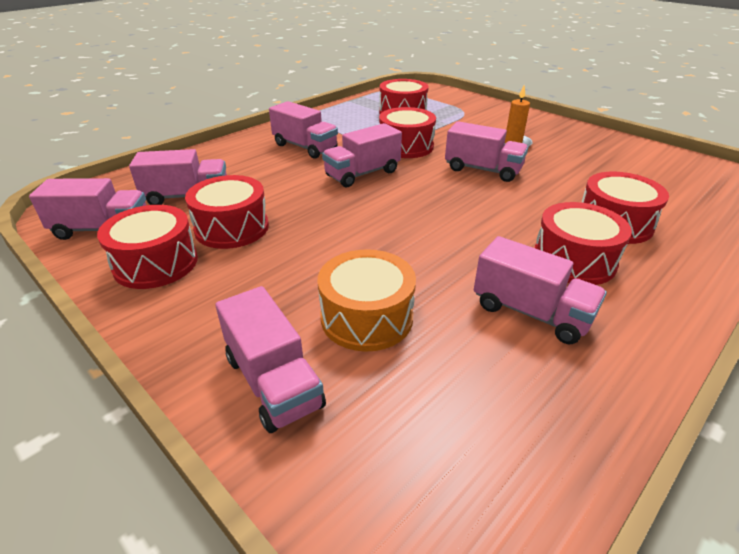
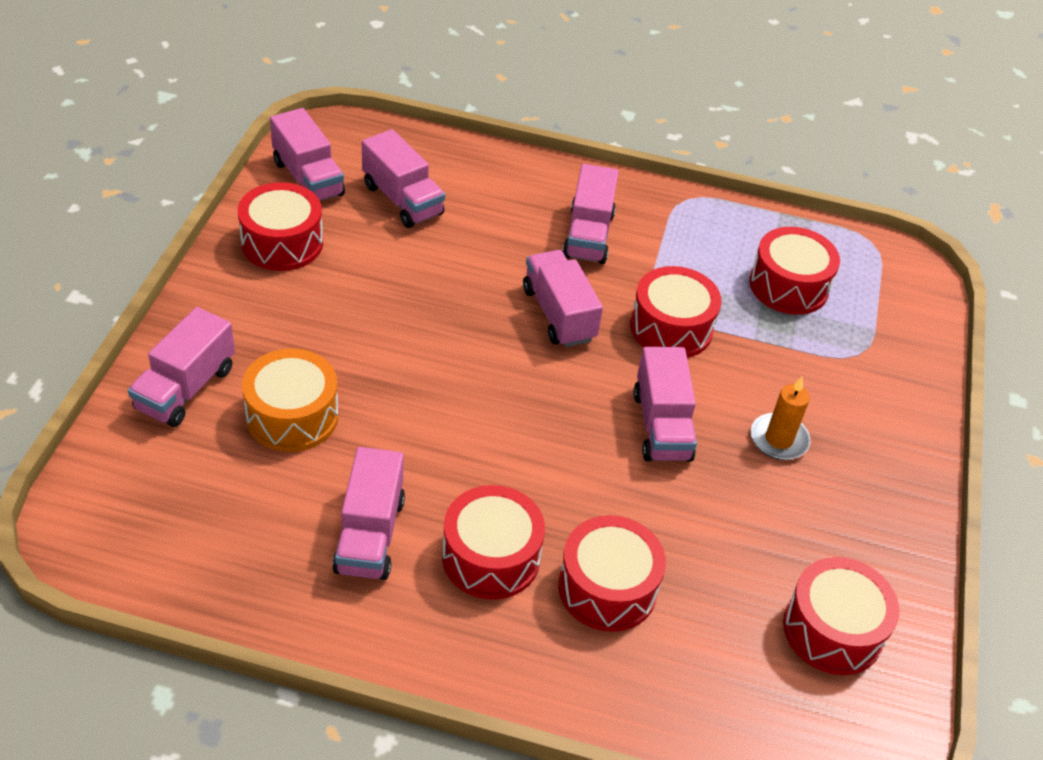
camera: 55 degrees right, 10 degrees up
(232, 228) = (369, 262): red drum -> red drum (832, 630)
(362, 174) = (559, 314): pink truck -> pink truck turned 45 degrees clockwise

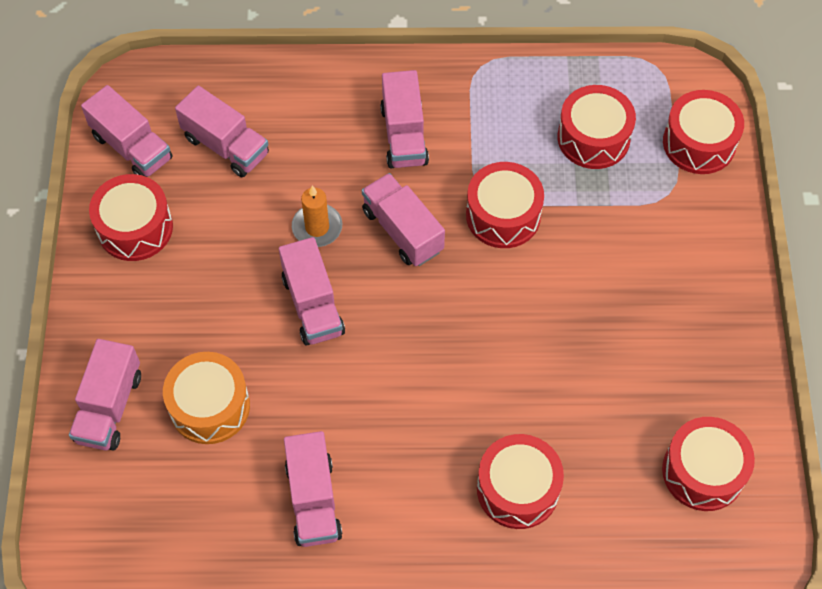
camera: 10 degrees left, 15 degrees up
(491, 557) = (417, 490): red drum -> red drum (699, 143)
(661, 426) = (521, 320): pink truck -> pink truck (313, 305)
(779, 439) = (621, 303): orange candle -> orange candle (317, 227)

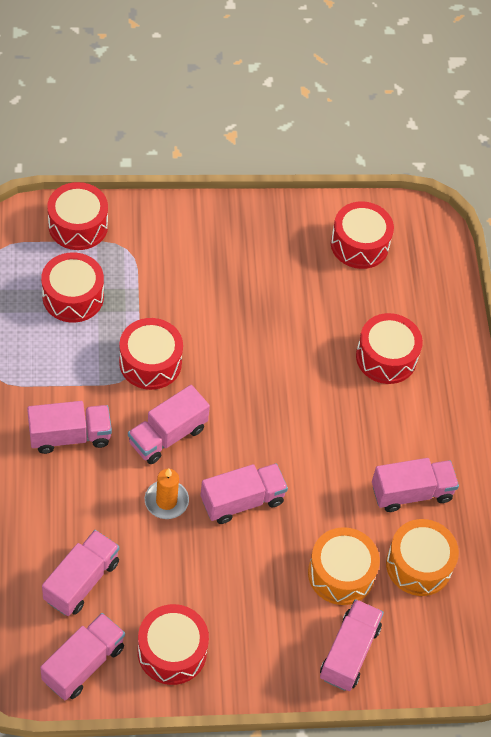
camera: 100 degrees left, 5 degrees down
(109, 407) = (349, 652): pink truck -> pink truck turned 75 degrees counterclockwise
(213, 498) = (418, 565): none -> orange drum

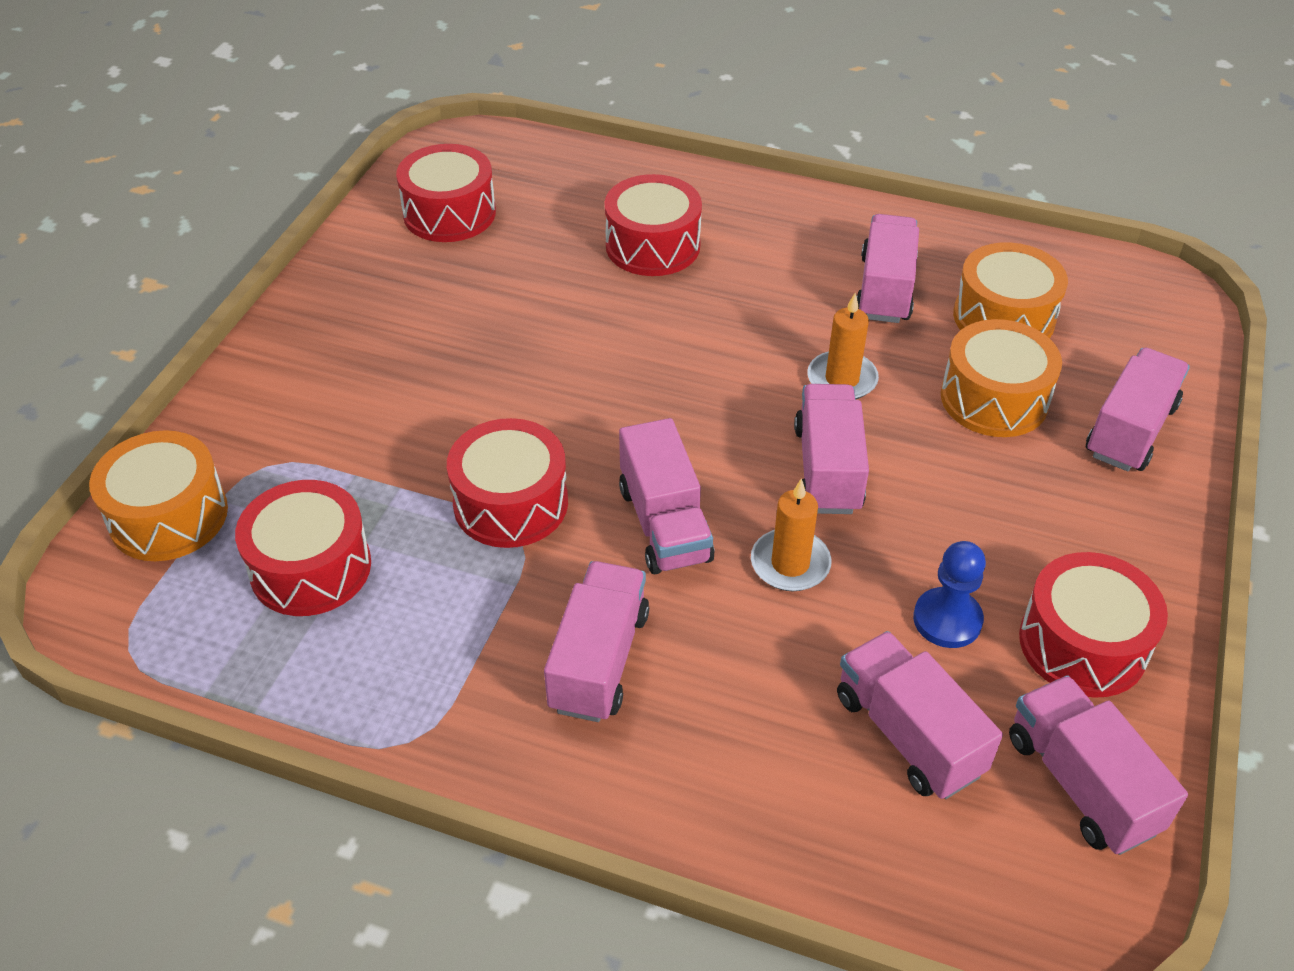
camera: 60 degrees left, 10 degrees down
(78, 226) = (168, 516): red drum -> orange drum
(160, 583) = (947, 620): none -> blue pawn
(318, 490) = (842, 379): none -> orange candle
(349, 652) = (1130, 430): pink truck -> pink truck turned 75 degrees clockwise

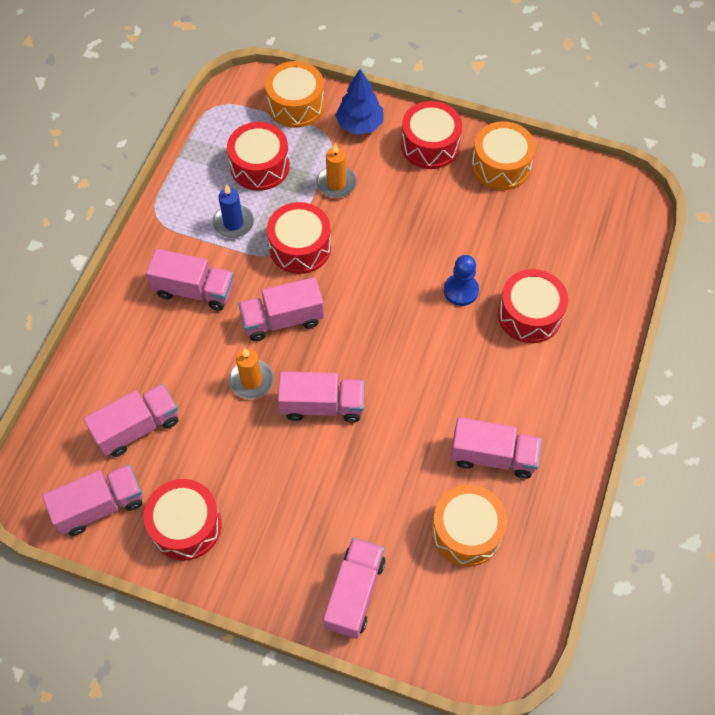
camera: 90 degrees right, 15 degrees up
(245, 424) = (359, 125): none -> blue tree
(444, 604) = (233, 223): none -> blue candle
(449, 213) = (553, 199): red drum -> red drum (430, 145)
(842, 379) = (400, 420): orange candle -> orange candle (336, 183)
(947, 620) = (207, 456): blue pawn -> blue pawn (461, 290)
(994, 399) = (384, 511): orange drum -> orange drum (501, 166)
(1130, 430) = (354, 593): pink truck -> pink truck turned 105 degrees counterclockwise

